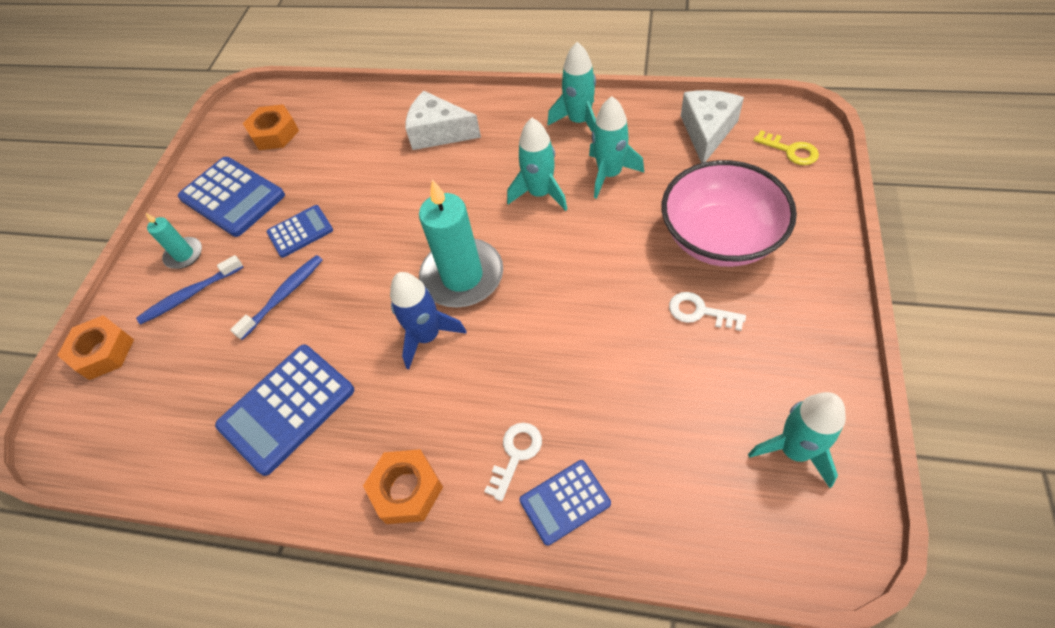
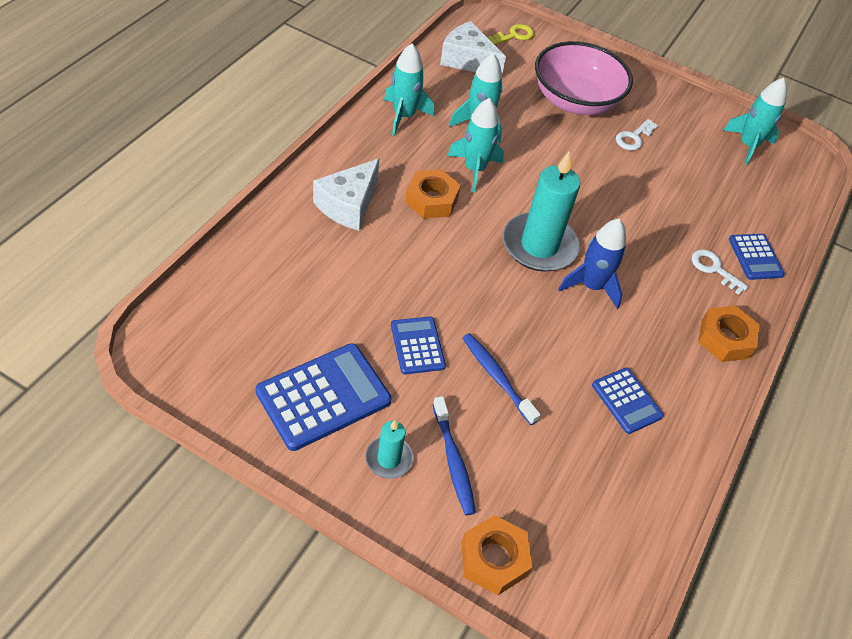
camera: 85 degrees left, 5 degrees down
(274, 133) = (240, 336): orange nut -> orange nut (431, 200)
(287, 408) = (626, 401): blue calculator -> blue calculator, size x0.58

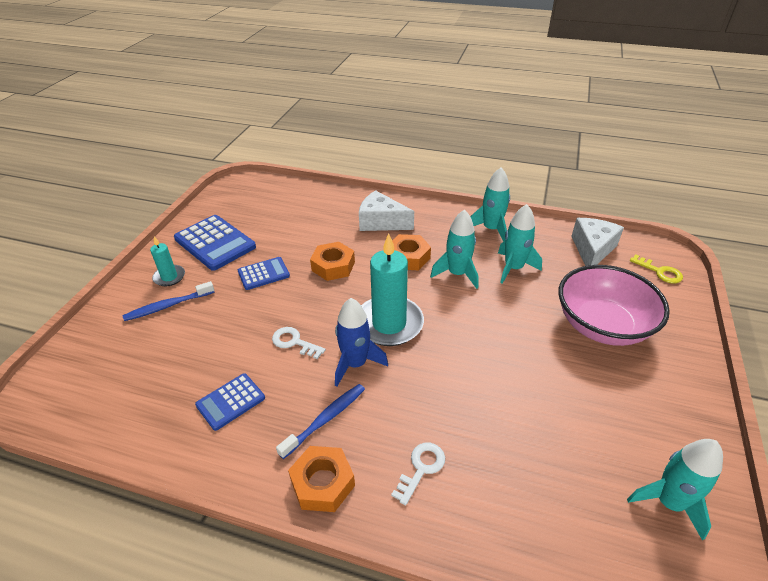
camera: 85 degrees right, 10 degrees down
(494, 559) = (89, 337): orange nut -> orange nut (333, 266)
(497, 378) = (242, 317): blue toothbrush -> blue toothbrush (325, 419)
(634, 138) = (584, 378): white key -> white key (294, 342)
(755, 257) = (461, 515): blue calculator -> none

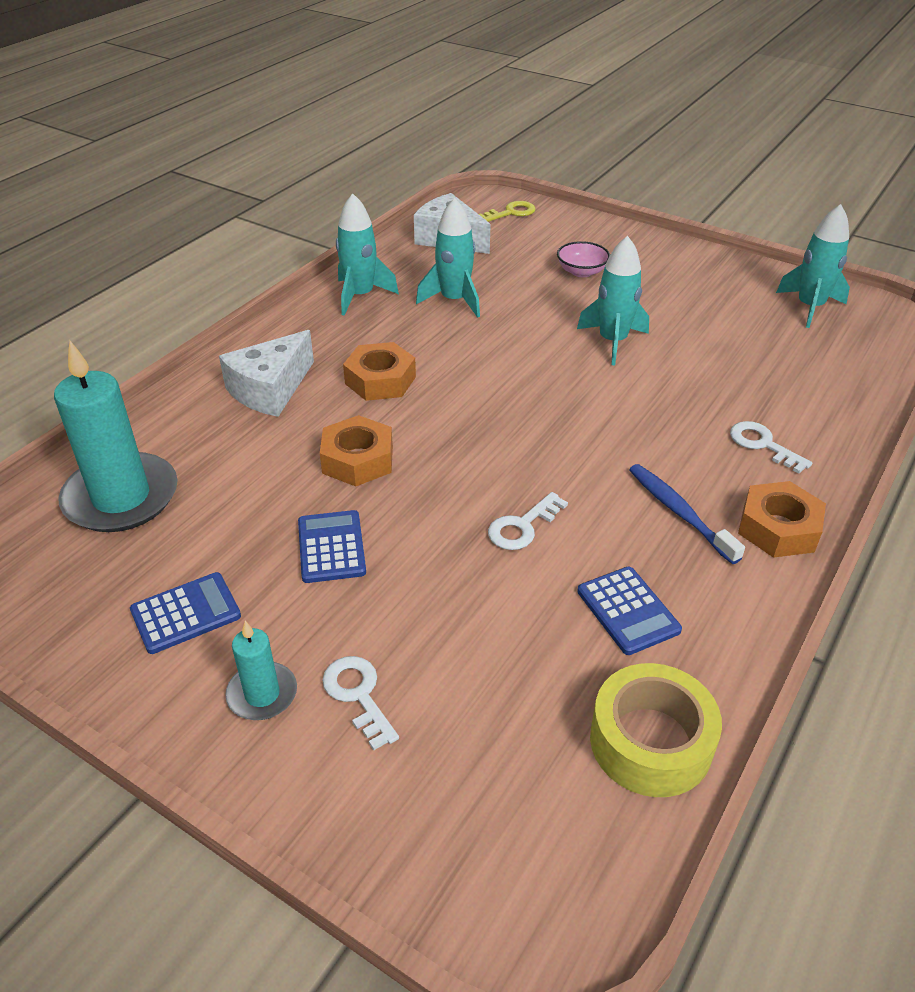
camera: 75 degrees left, 0 degrees up
(134, 424) = (650, 742): none -> yellow tape
(168, 306) = (358, 695): blue toothbrush -> white key
(215, 243) = (186, 613): blue calculator -> blue calculator, size x0.58
(355, 364) = (586, 469): blue rocket -> none
(389, 323) = (518, 425): turquoise candle -> turquoise candle (121, 497)
(457, 274) = (442, 346): turquoise rocket -> turquoise rocket (612, 341)
(602, 325) = (581, 272): pink bowl -> pink bowl, size x0.43

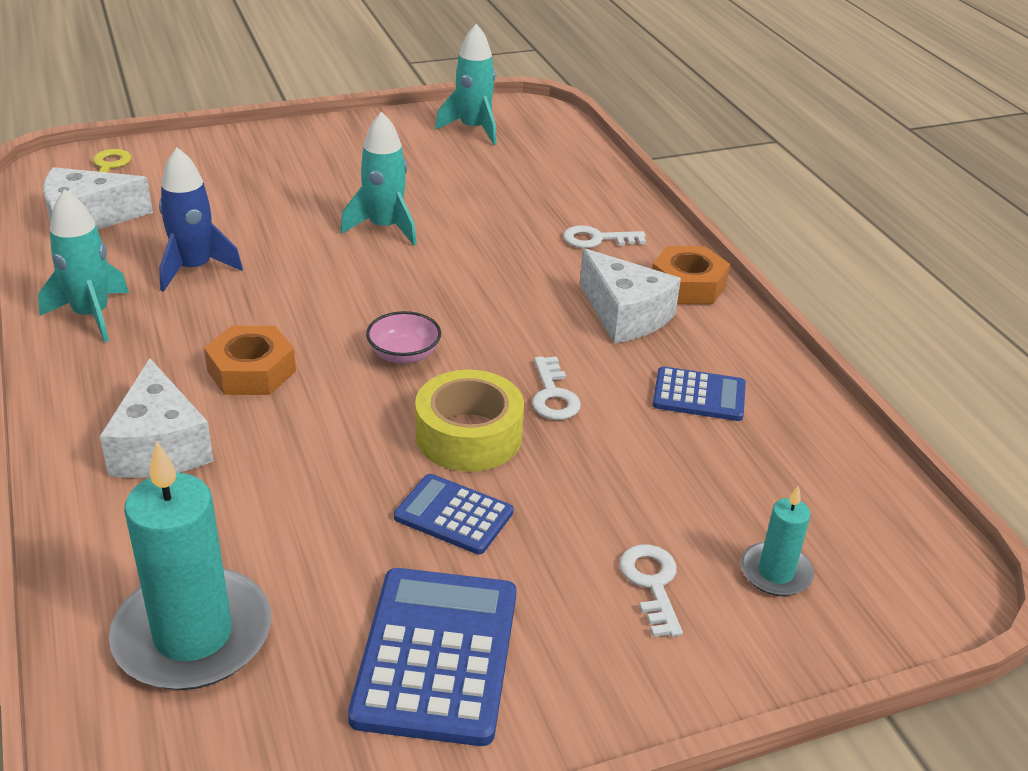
camera: 55 degrees left, 5 degrees down
(186, 613) = (436, 655): blue calculator -> blue calculator, size x1.71
(262, 694) = (595, 645): turquoise candle -> turquoise candle (775, 572)
(358, 460) = (352, 441): orange nut -> none
(358, 695) = (651, 583): white key -> white key turned 75 degrees clockwise
(454, 300) = (194, 269): turquoise rocket -> blue rocket
(581, 272) = (264, 187): pink bowl -> pink bowl (404, 354)
(650, 742) = (829, 455): yellow tape -> yellow tape (469, 435)
(679, 513) = (625, 315): blue toothbrush -> white cheese

